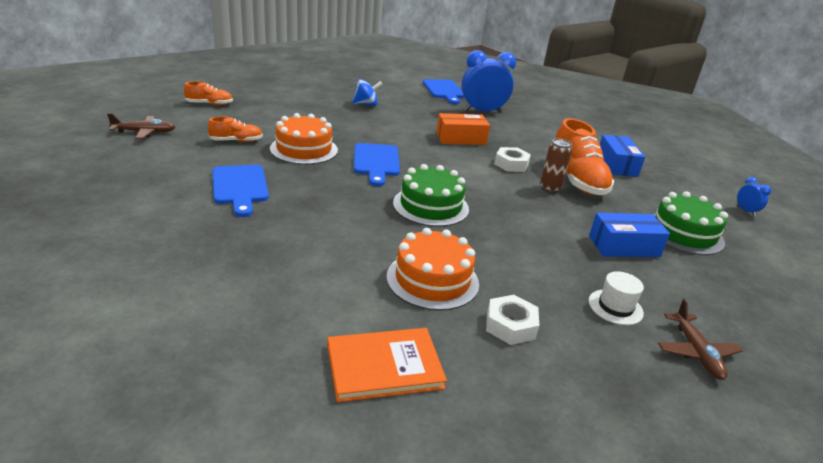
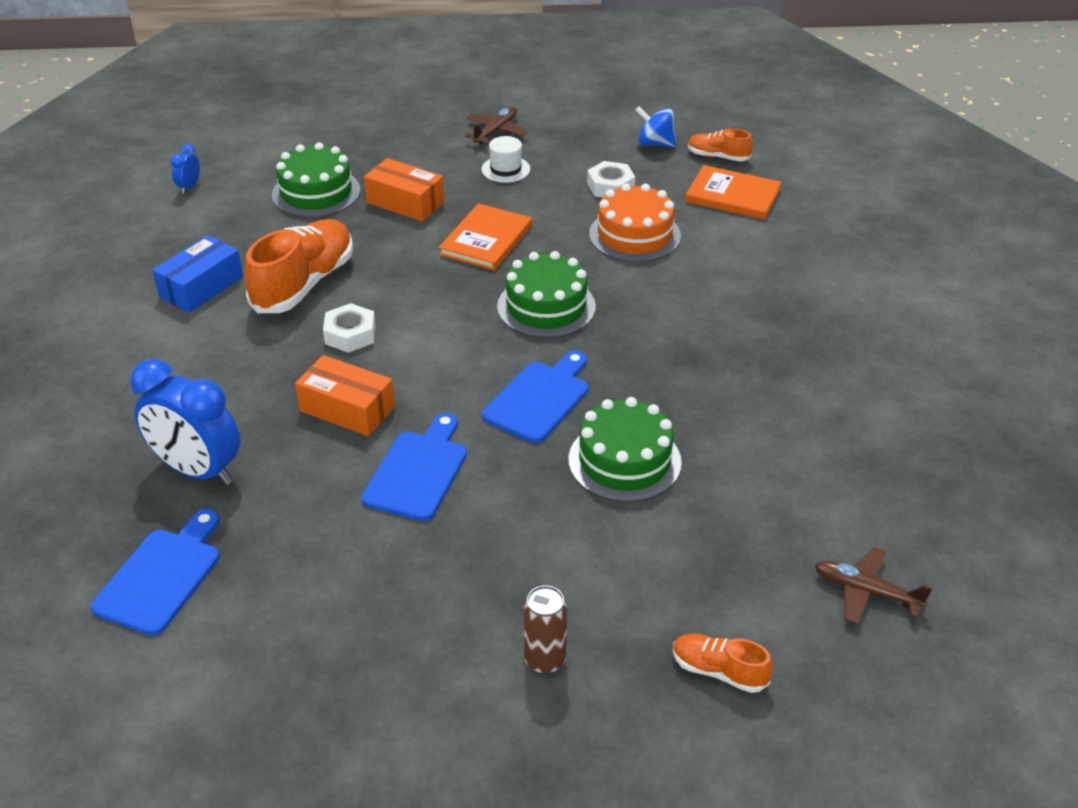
camera: 140 degrees left, 10 degrees up
(236, 141) = (719, 517): orange shoe -> orange shoe (718, 157)
(240, 187) = (759, 408): blue cutting board -> blue cutting board (418, 471)
(304, 149) = (624, 461): orange cake -> green cake
(366, 104) = (398, 568): blue spinning top -> blue spinning top (655, 143)
(529, 237) = (486, 240): none -> orange book
(550, 188) = (364, 283): brown can -> brown can (545, 660)
(624, 246) = (405, 202): blue box -> orange box

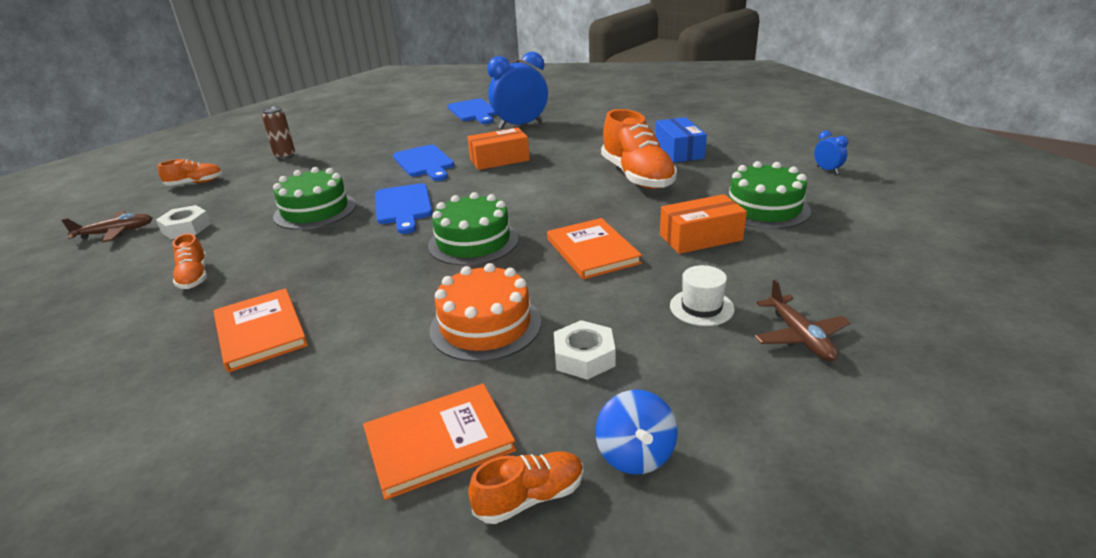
camera: 135 degrees right, 10 degrees down
(350, 334) = (560, 175): white nut -> white nut (186, 228)
(655, 143) = (635, 454): blue spinning top -> blue spinning top turned 105 degrees clockwise
(780, 324) = (261, 332): none -> orange book
(804, 429) = (194, 277): none -> orange shoe

